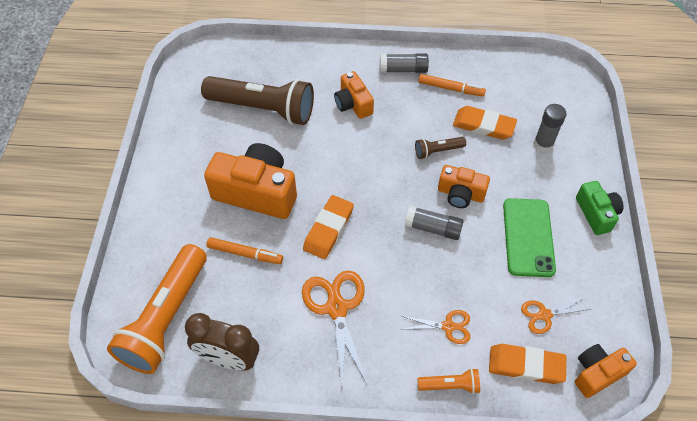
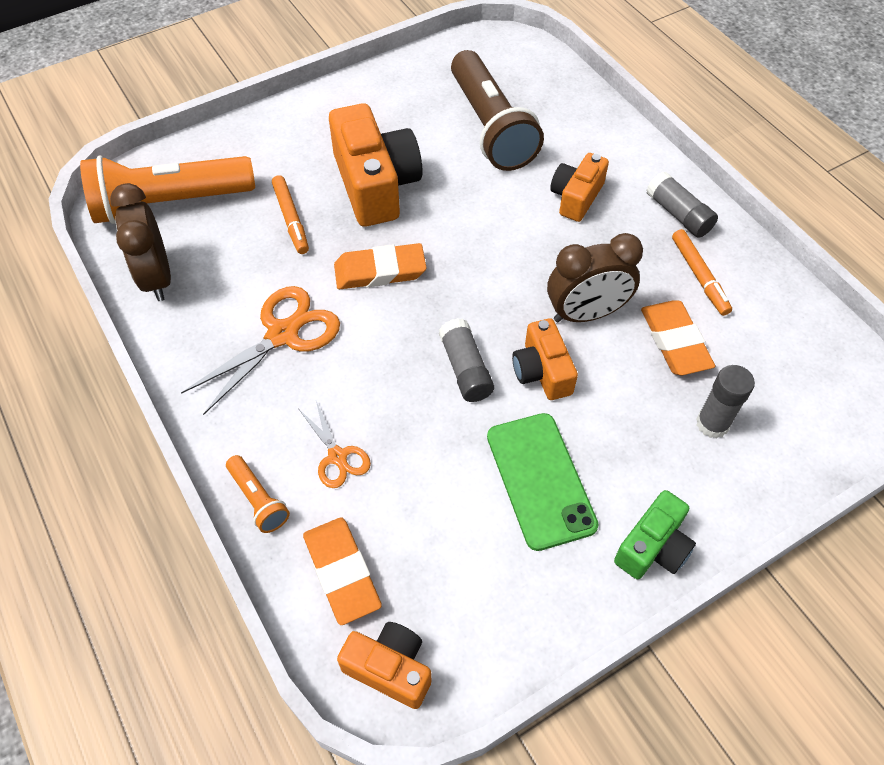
camera: 55 degrees right, 0 degrees up
(437, 151) = (586, 314): brown flashlight -> brown clock
(528, 237) = (540, 480): green phone -> green phone turned 75 degrees counterclockwise
(544, 315) = (434, 559): orange scissors -> none

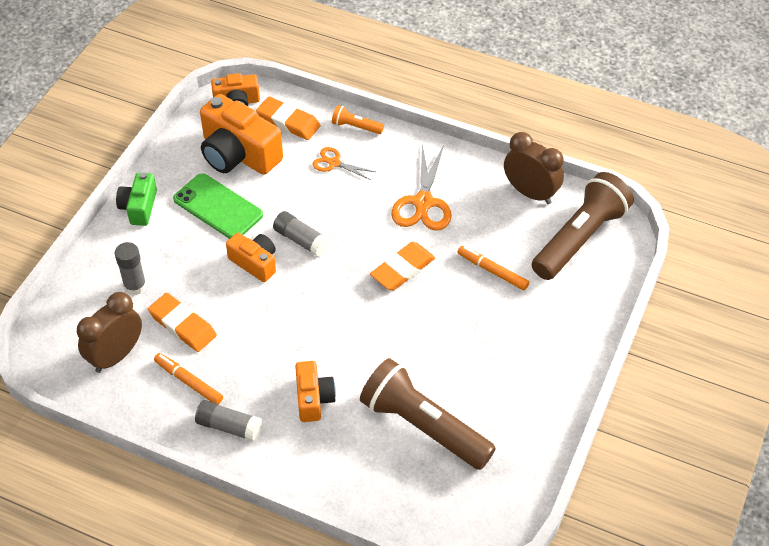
camera: 145 degrees right, 5 degrees down
(169, 203) = (580, 238): orange flashlight -> brown flashlight
(376, 185) = (462, 327): orange camera -> orange camera (238, 154)
(586, 314) = (250, 313): brown clock -> brown clock (116, 356)

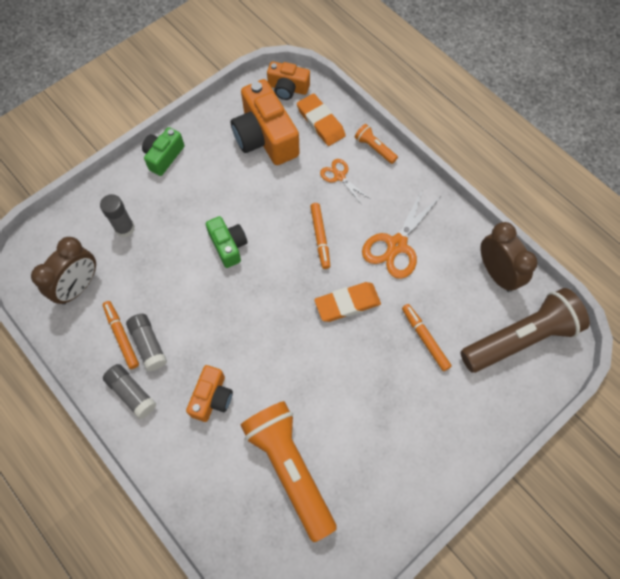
camera: 25 degrees right, 15 degrees up
(116, 356) = (79, 286): brown clock -> brown clock turned 150 degrees clockwise
(182, 325) = (143, 280): orange eraser -> none
(218, 207) = (225, 181): green phone -> none
(255, 263) = (228, 246): orange camera -> green camera
(301, 240) = (276, 240): grey glue stick -> grey glue stick (148, 345)
(344, 223) = (320, 237): none -> orange marker
(423, 426) = (290, 468): brown flashlight -> orange flashlight

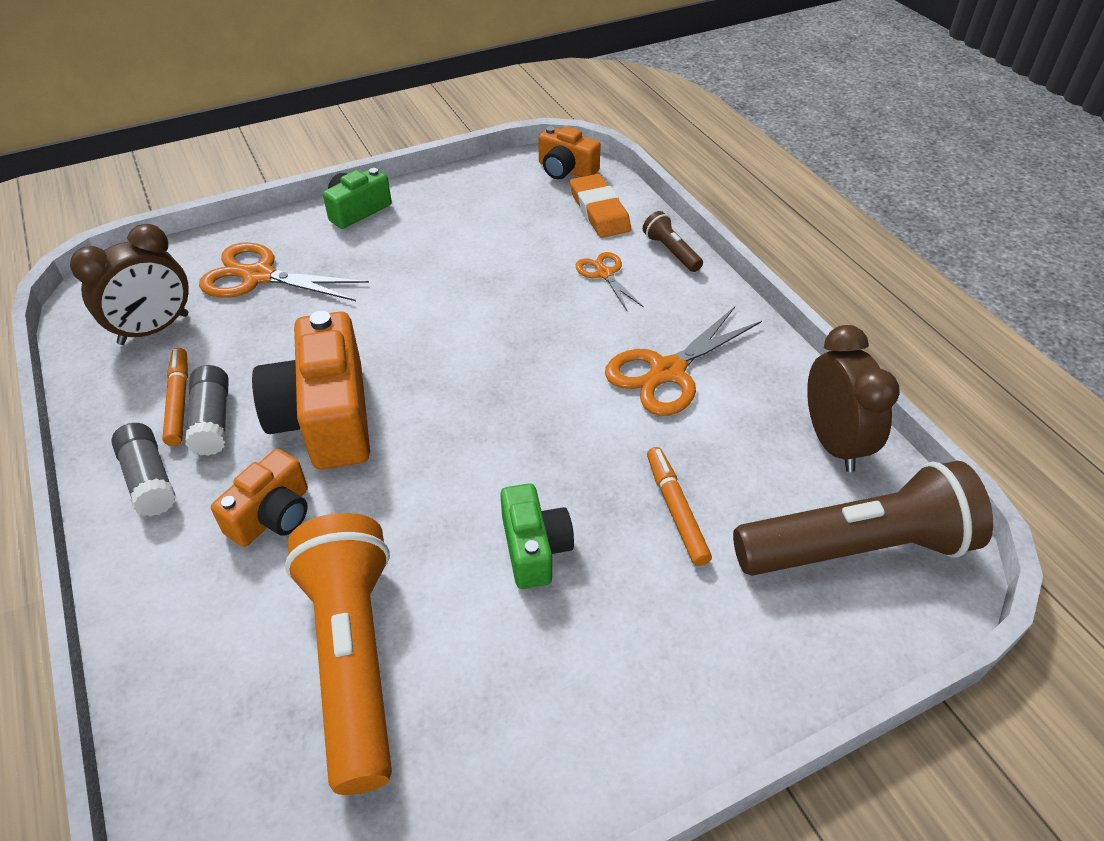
camera: 15 degrees right, 20 degrees down
(125, 228) = (259, 276): grey glue stick -> orange scissors
(228, 246) = (399, 323): green camera -> green camera (534, 548)
(265, 137) = (511, 214): orange camera -> orange camera (325, 418)
(320, 237) = (545, 339): orange marker -> none
(347, 303) = (557, 432): orange eraser -> none
(374, 148) = (671, 251): orange flashlight -> brown flashlight

